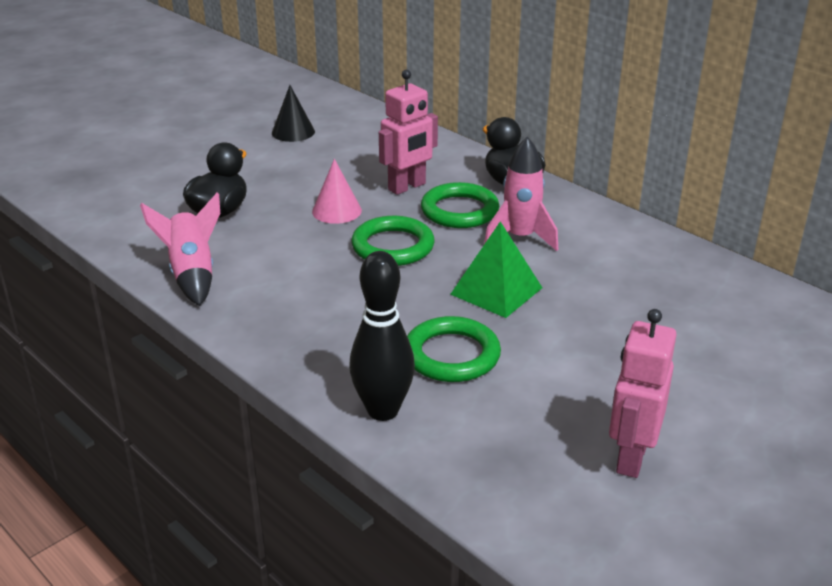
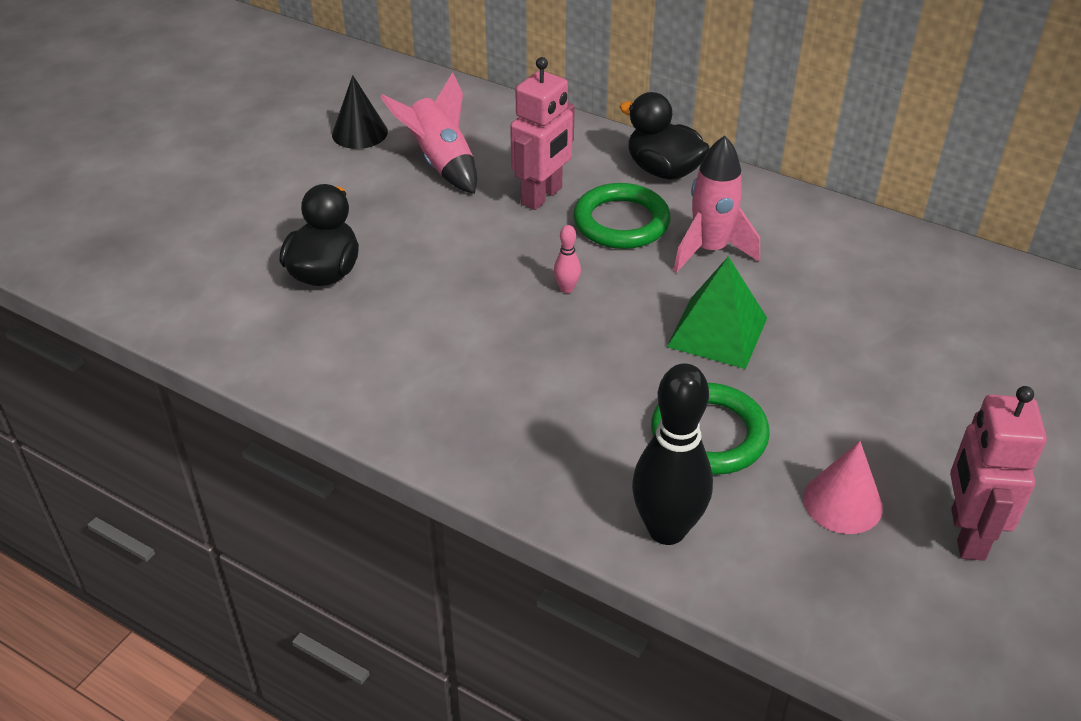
camera: 15 degrees left, 10 degrees up
(192, 274) = (338, 375): pink rocket -> pink rocket (441, 163)
(336, 211) = (473, 246): pink cone -> pink cone (842, 502)
(393, 246) = (566, 289): green ring -> pink bowling pin

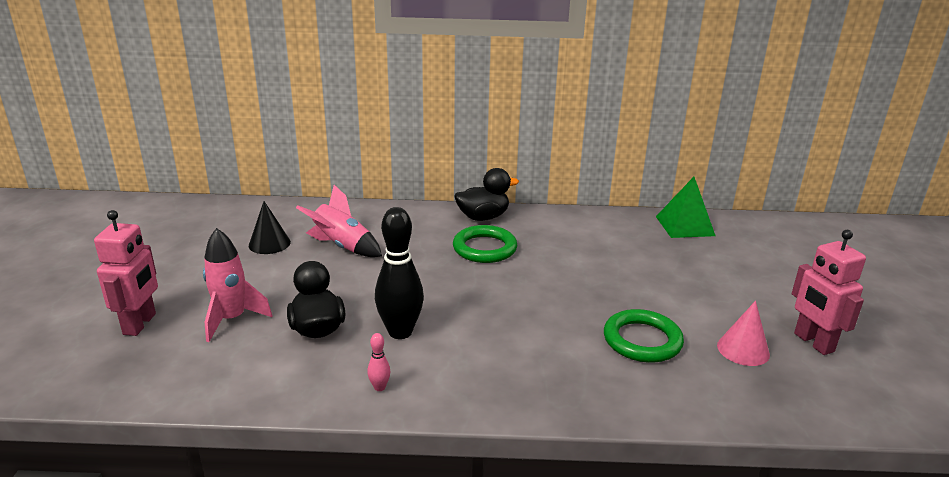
camera: 30 degrees left, 15 degrees down
(542, 196) = (424, 247): pink robot -> pink robot (140, 324)
(566, 289) = (486, 291): pink bowling pin -> pink bowling pin (379, 387)
(663, 170) = (483, 217): black duck -> black duck turned 150 degrees clockwise
(667, 530) = (672, 399): black bowling pin -> black bowling pin (400, 332)
(709, 250) = (548, 249): pink rocket -> pink rocket (232, 319)
(717, 332) = (593, 287): green pyramid -> green pyramid (685, 226)

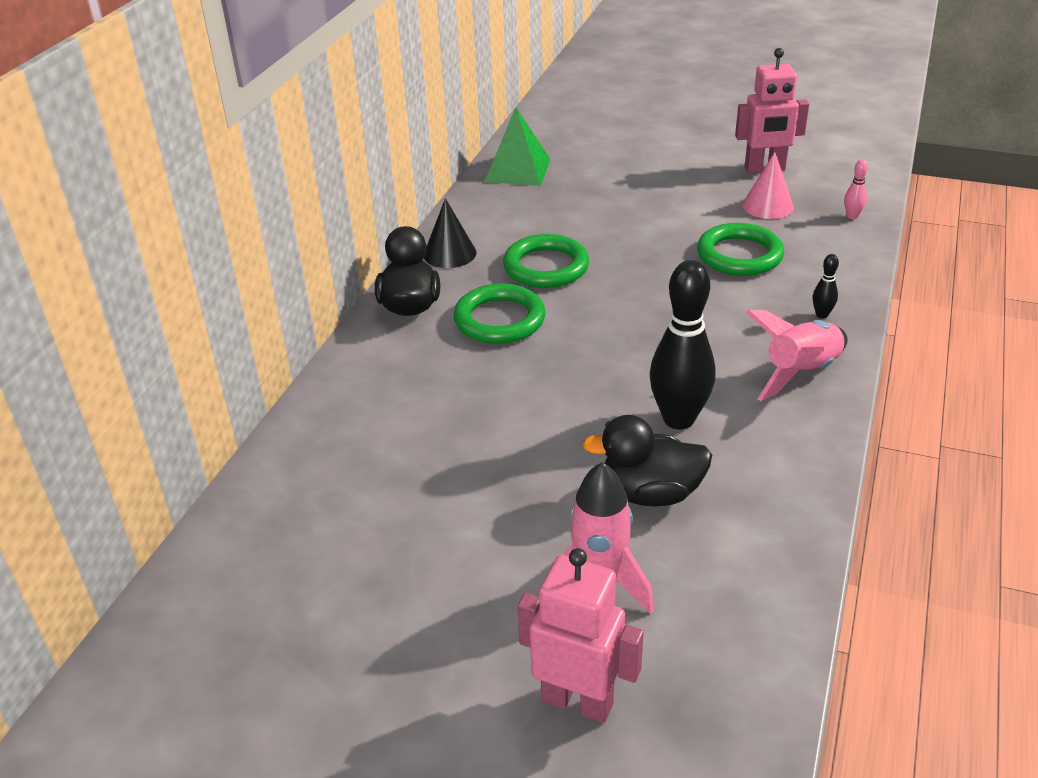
camera: 70 degrees left, 10 degrees up
(269, 243) = (373, 534): black cone -> black cone (450, 253)
(342, 246) = (427, 451): pink rocket -> pink rocket (800, 373)
(379, 387) = (789, 449): pink bowling pin -> pink bowling pin (852, 216)
(560, 255) = (546, 267): none -> green ring
(576, 394) = (821, 315): none -> black bowling pin

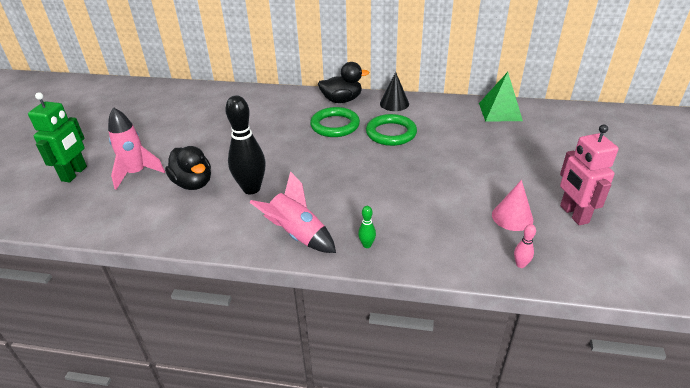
camera: 80 degrees right, 0 degrees up
(577, 701) = (74, 174): pink robot -> green robot
(650, 493) = (193, 183): black duck -> black duck turned 150 degrees clockwise
(739, 255) = (433, 205): green ring -> none
(821, 315) = (367, 245): black bowling pin -> green bowling pin

